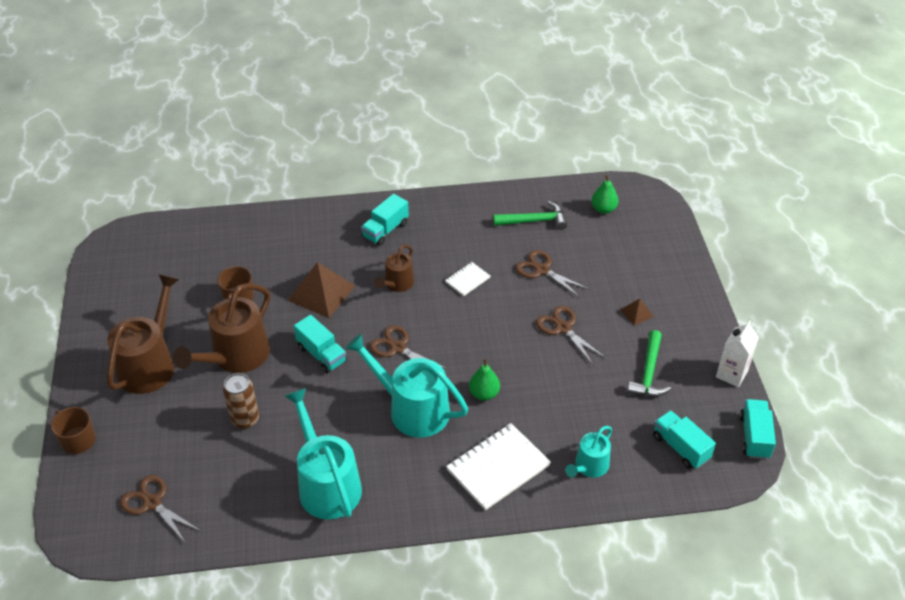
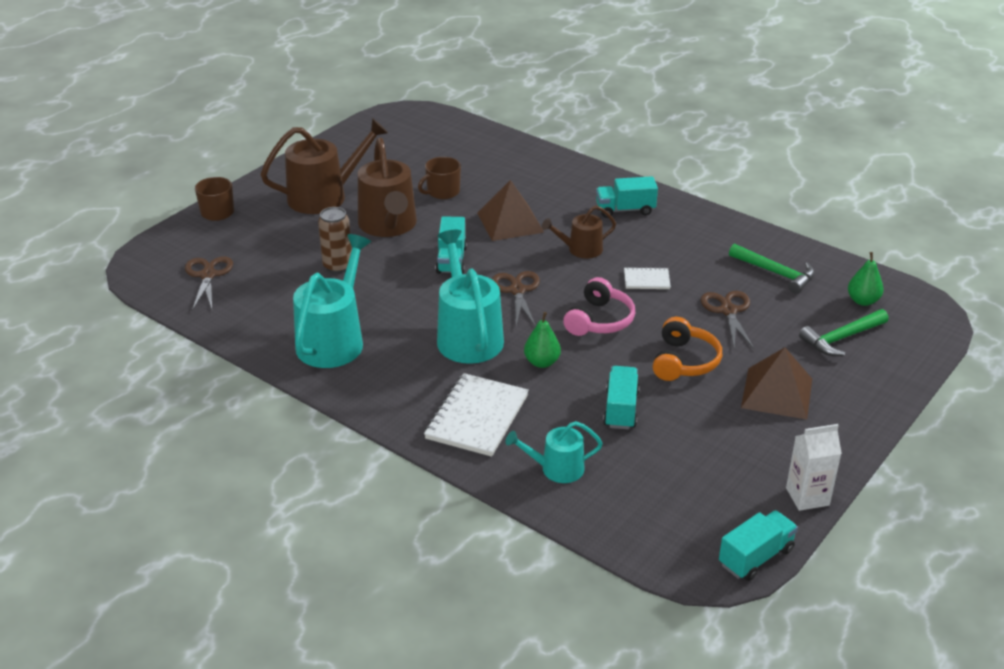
camera: 45 degrees right, 10 degrees down
(236, 356) = (388, 225): brown watering can -> brown watering can turned 90 degrees counterclockwise
(478, 333) = (599, 320): none -> pink headphones
(498, 468) = (477, 417): white notebook -> white notebook turned 75 degrees counterclockwise
(563, 328) = (684, 361): brown scissors -> orange headphones
(637, 313) = (776, 393): brown pyramid -> brown pyramid, size x2.06
(648, 372) = (719, 442): green hammer -> green hammer (841, 338)
(680, 447) = (665, 514): turquoise truck -> turquoise truck (621, 409)

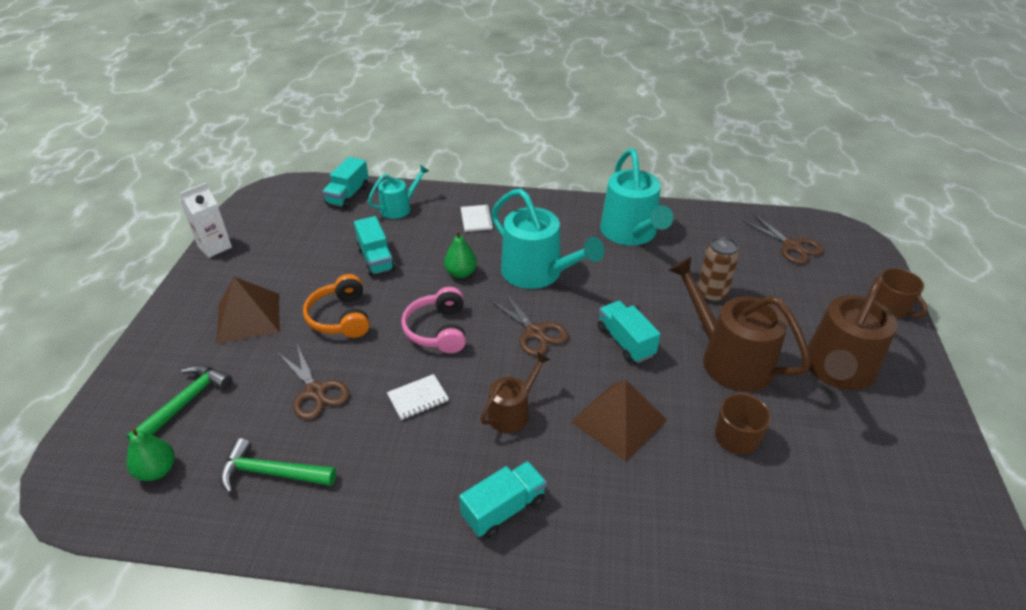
camera: 150 degrees right, 5 degrees up
(477, 417) = (476, 219): white notebook -> white notebook, size x0.51
(756, 557) = (247, 203): turquoise truck -> turquoise truck (348, 195)

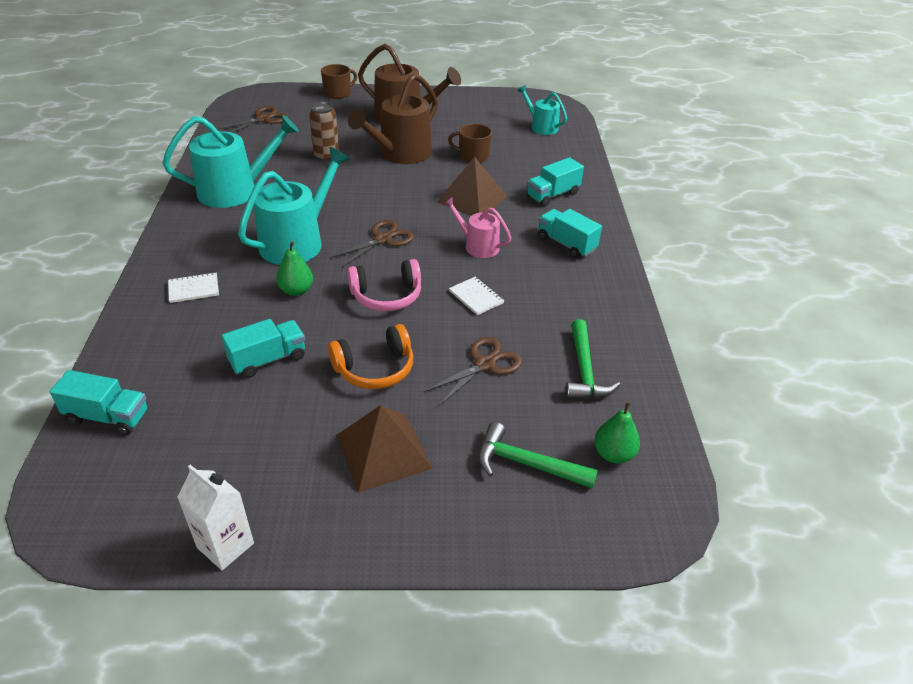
camera: 100 degrees left, 0 degrees up
(399, 208) = (155, 357): turquoise watering can -> turquoise watering can (541, 127)
(512, 412) = (478, 246): brown watering can -> pink watering can
(625, 342) = (389, 195): turquoise truck -> turquoise truck (552, 195)

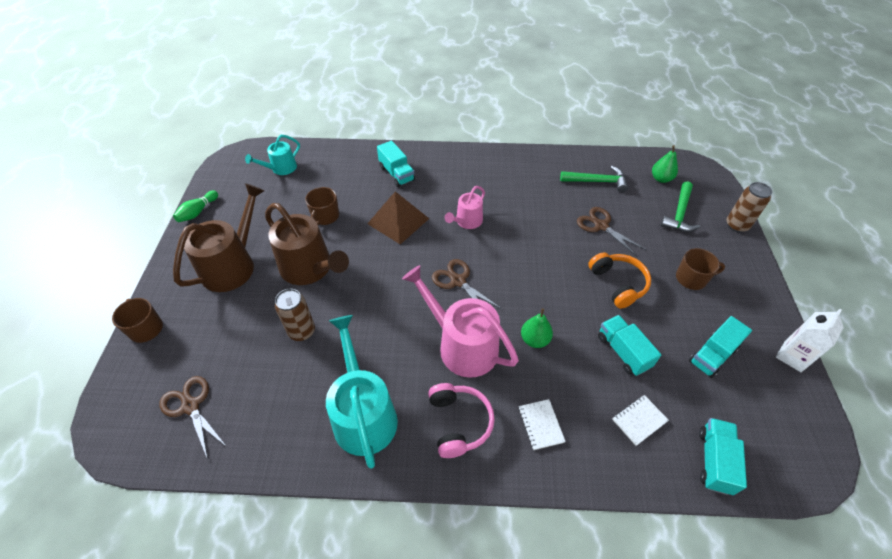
camera: 85 degrees left, 10 degrees up
(297, 242) = (462, 345): turquoise watering can -> pink watering can
(383, 451) = (691, 278): brown pyramid -> brown mug
(387, 296) = (535, 278): pink headphones -> pink headphones (459, 422)
(469, 95) = (198, 212): none -> green bowling pin
(476, 297) = (531, 226): white notebook -> white notebook (639, 420)
(508, 544) = (736, 225): none -> brown can
(566, 244) = (464, 174): turquoise truck -> turquoise truck (712, 355)

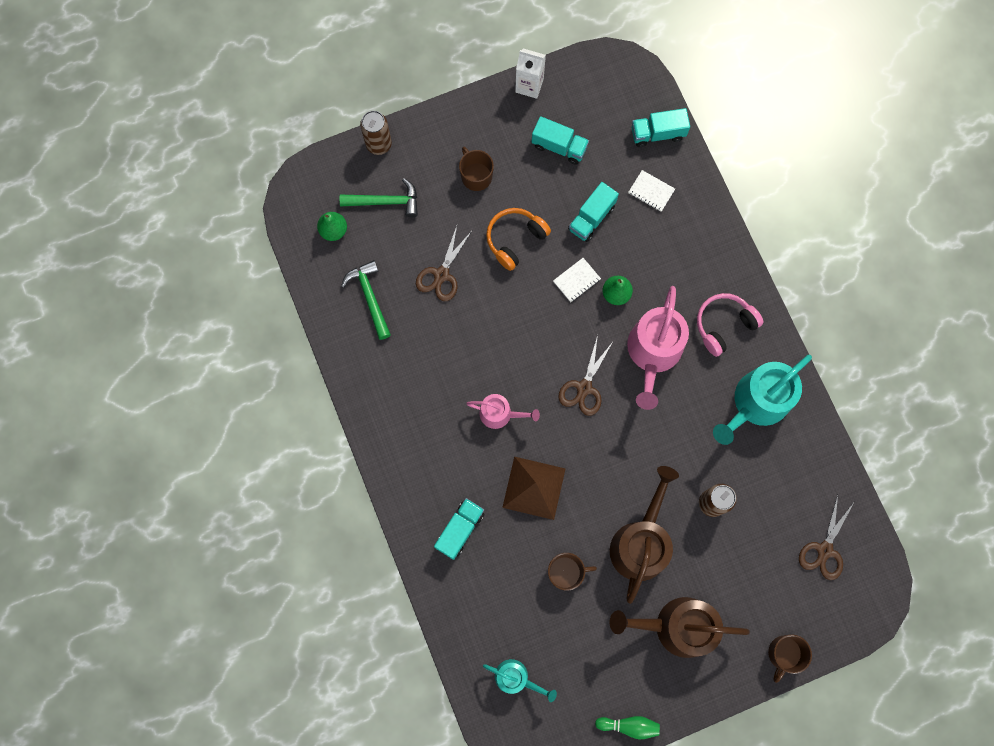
camera: 115 degrees left, 25 degrees up
(541, 425) = (693, 263): white notebook -> white notebook (576, 280)

